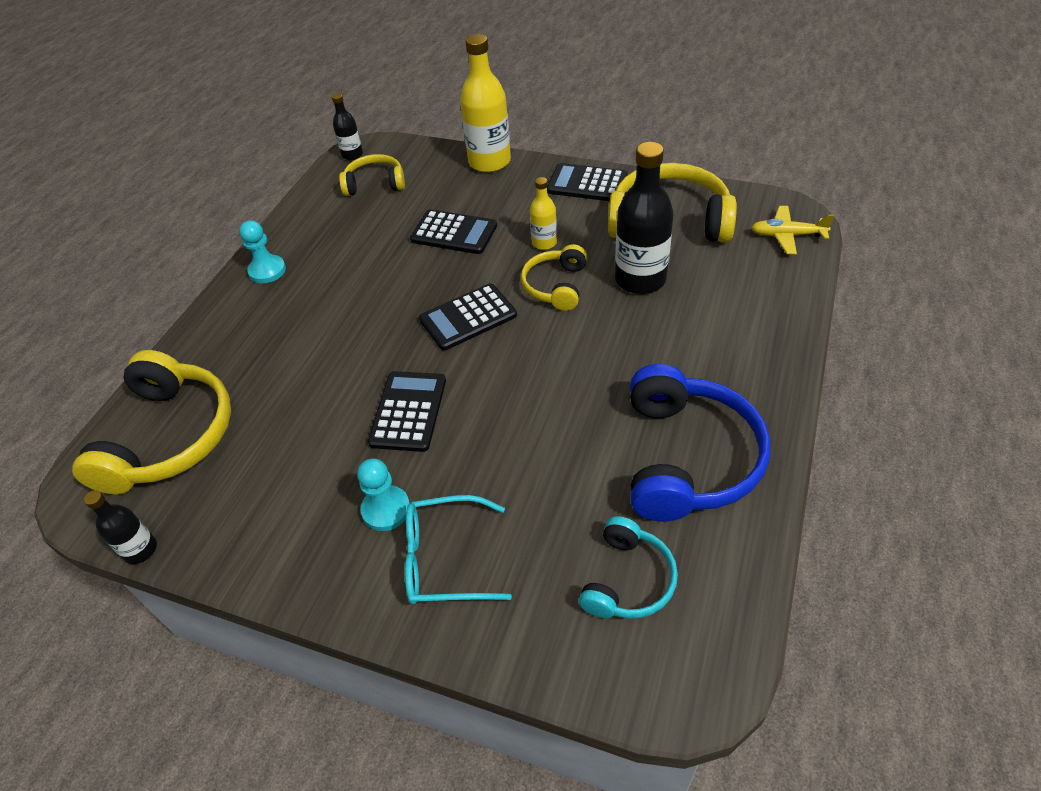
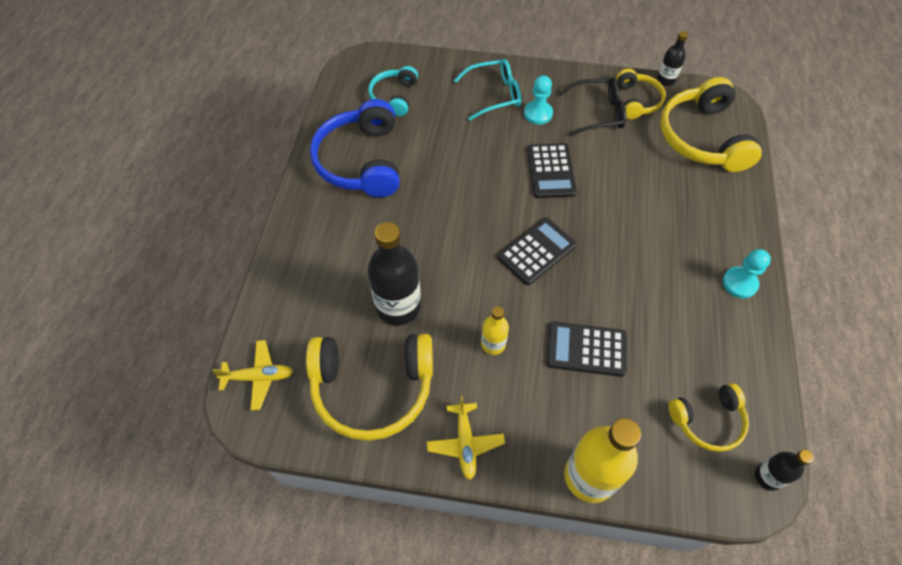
camera: 165 degrees right, 10 degrees up
(290, 498) = (598, 113): none -> black glasses
(556, 286) = (471, 291): yellow headphones -> yellow headphones (637, 101)
(587, 184) = (465, 443): black calculator -> yellow plane

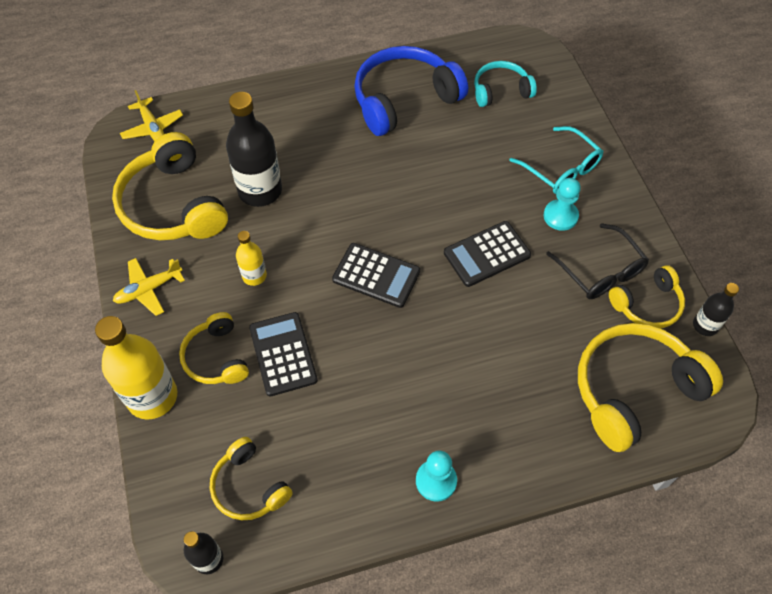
camera: 65 degrees right, 0 degrees up
(568, 405) = (216, 357): none -> yellow headphones

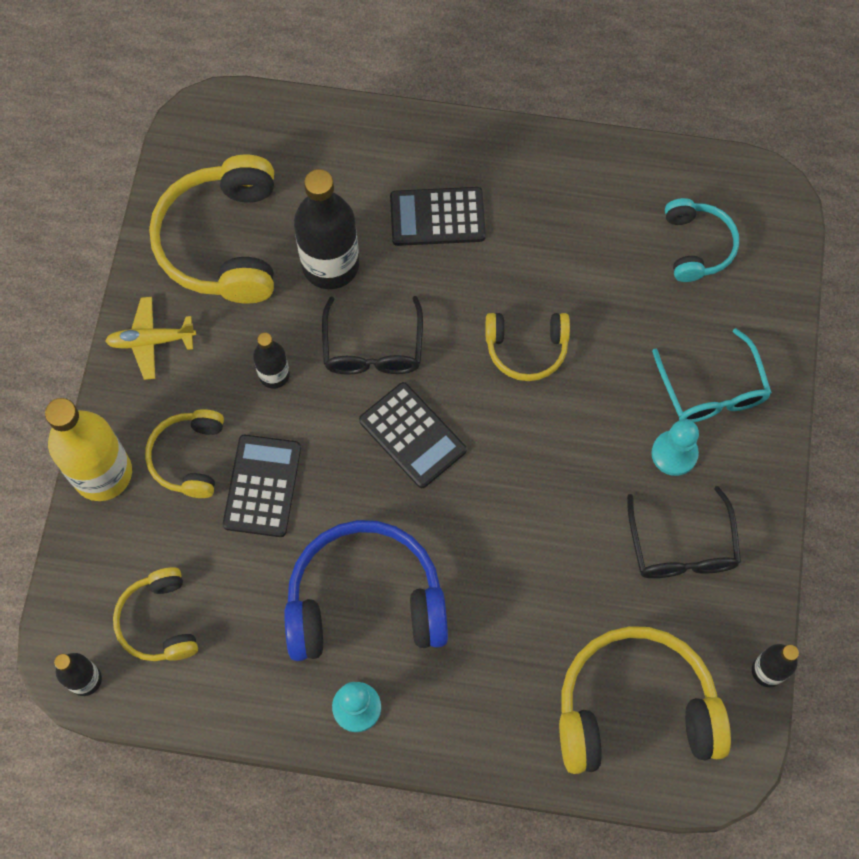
camera: 25 degrees right, 10 degrees up
(152, 127) = (243, 124): yellow plane -> none
(254, 276) = (274, 375): yellow bottle -> black bottle
(318, 231) = (373, 348): none -> black glasses
(404, 99) = (566, 208): blue headphones -> blue headphones (365, 601)
(487, 254) = (556, 465): black calculator -> black calculator (437, 217)
(501, 91) = (697, 246): turquoise headphones -> turquoise headphones turned 75 degrees clockwise
(647, 304) = (713, 614): yellow headphones -> yellow headphones (526, 349)

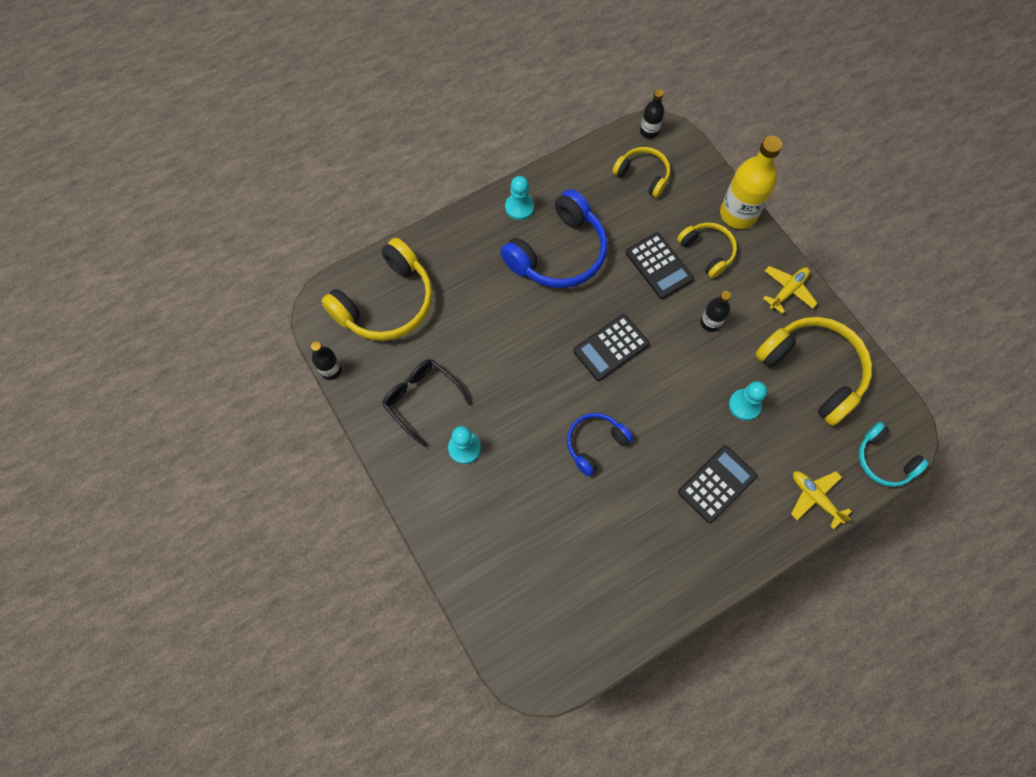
camera: 140 degrees right, 0 degrees up
(330, 265) = (744, 405): black bottle -> turquoise pawn
(354, 135) = (815, 497): none -> yellow plane
(373, 348) = (675, 377): black glasses -> none
(412, 435) = (611, 348): black calculator -> black calculator turned 45 degrees counterclockwise
(526, 349) = (595, 444): yellow headphones -> blue headphones
(697, 246) = (551, 595): turquoise headphones -> turquoise headphones (884, 460)
(712, 390) = (471, 504): turquoise glasses -> none

